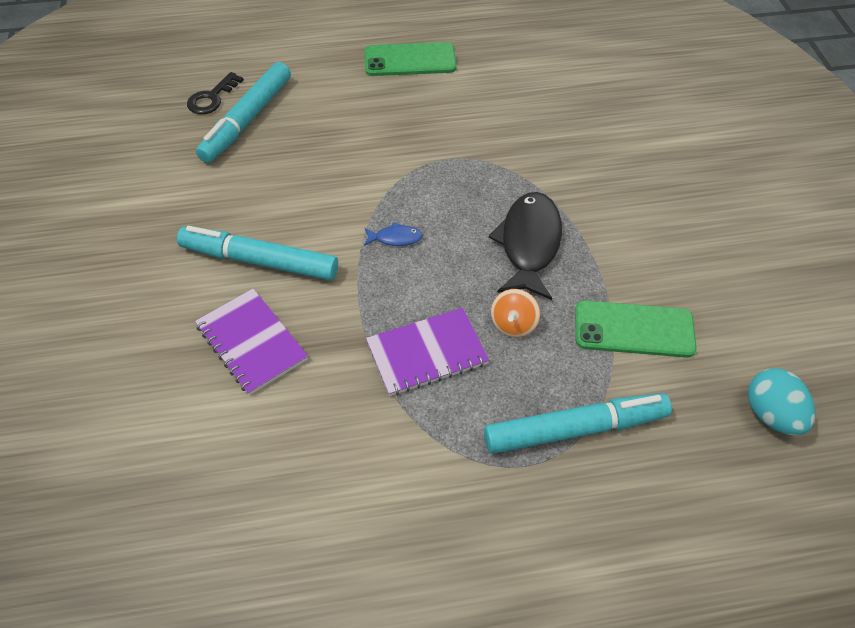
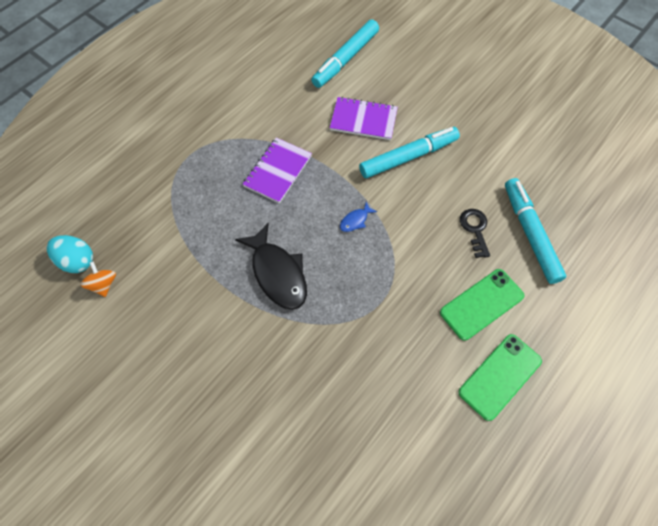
camera: 140 degrees right, 10 degrees up
(212, 98) = (572, 233): black key -> black key (475, 229)
(513, 324) = (247, 216): orange spinning top -> orange spinning top (103, 284)
(575, 429) = (177, 185): turquoise marker -> turquoise marker (345, 59)
(634, 329) = (179, 260): green phone -> green phone (482, 304)

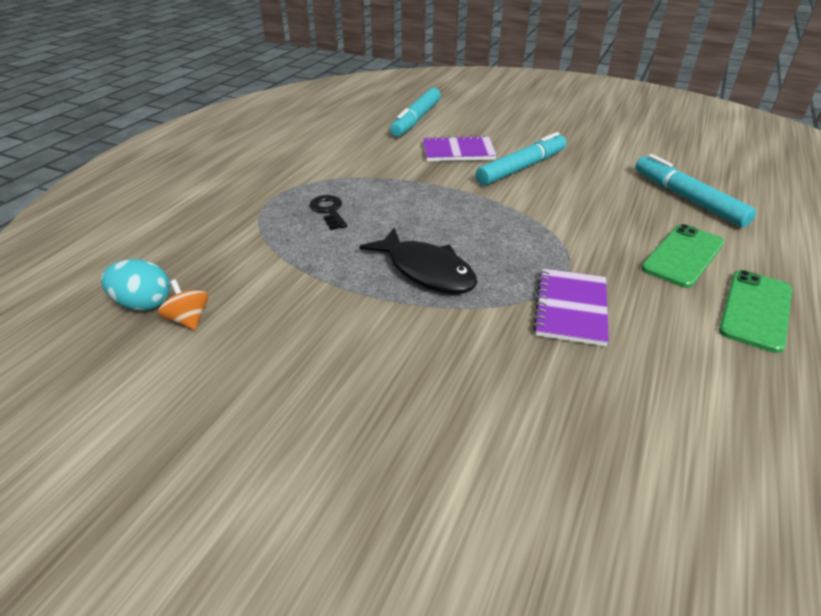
camera: 15 degrees left, 25 degrees down
(277, 171) = (383, 195): purple notebook -> purple notebook (571, 308)
(355, 220) = (494, 217): blue fish -> none
(475, 229) = (629, 204): black key -> black key (329, 211)

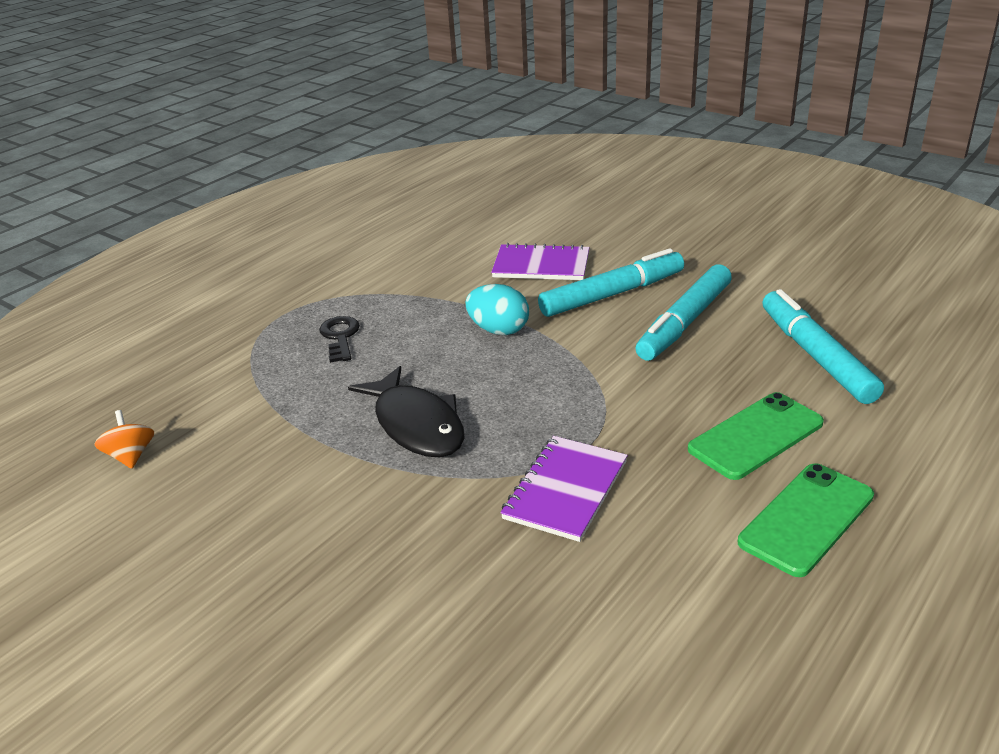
camera: 15 degrees right, 5 degrees down
(143, 304) = (93, 433): turquoise egg -> turquoise egg (499, 330)
(416, 119) = (510, 215): turquoise marker -> turquoise marker (684, 322)

